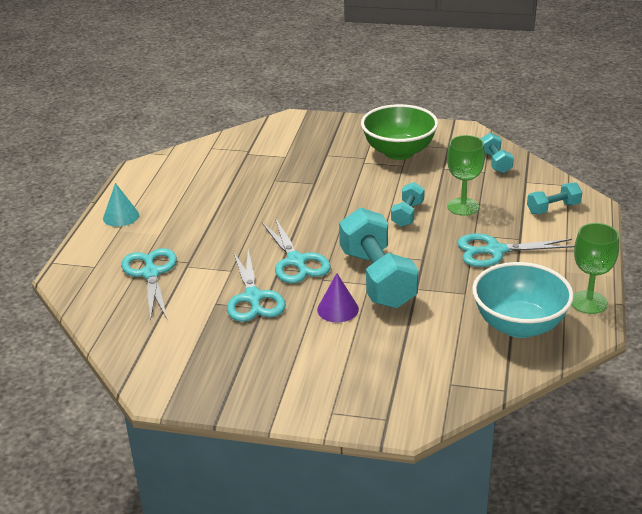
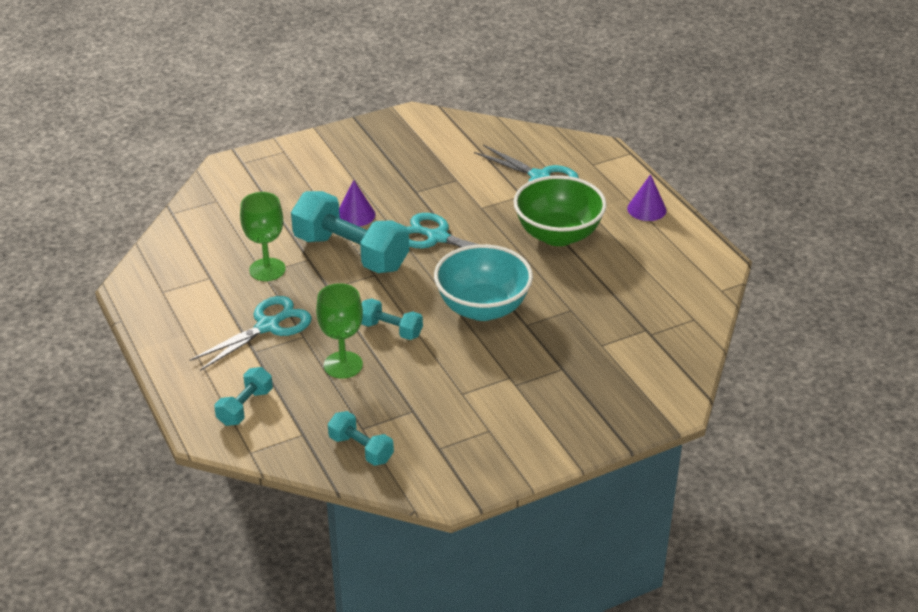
camera: 140 degrees right, 5 degrees up
(121, 216) = (646, 209): turquoise cone -> purple cone
(253, 298) = (433, 195): turquoise scissors -> none
(399, 152) = (487, 411): green bowl -> green bowl (558, 235)
(407, 214) = (390, 330): turquoise dumbbell -> turquoise dumbbell turned 45 degrees counterclockwise
(519, 325) = (194, 264): turquoise bowl -> turquoise bowl (482, 308)
(588, 302) = (145, 310): green goblet -> green goblet (267, 269)

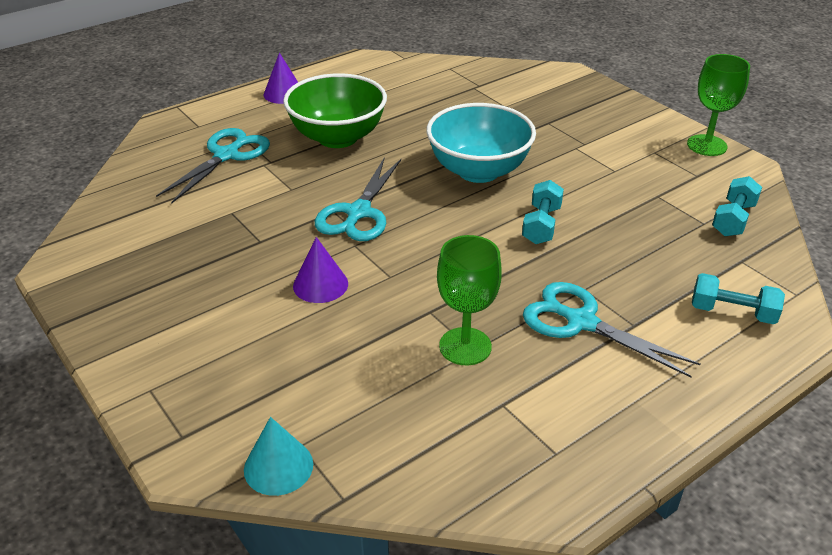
camera: 100 degrees left, 0 degrees up
(205, 193) = (278, 466): none -> turquoise cone
(343, 365) = (617, 250): green goblet -> green goblet (707, 145)
(351, 253) = (406, 276): turquoise dumbbell -> none

